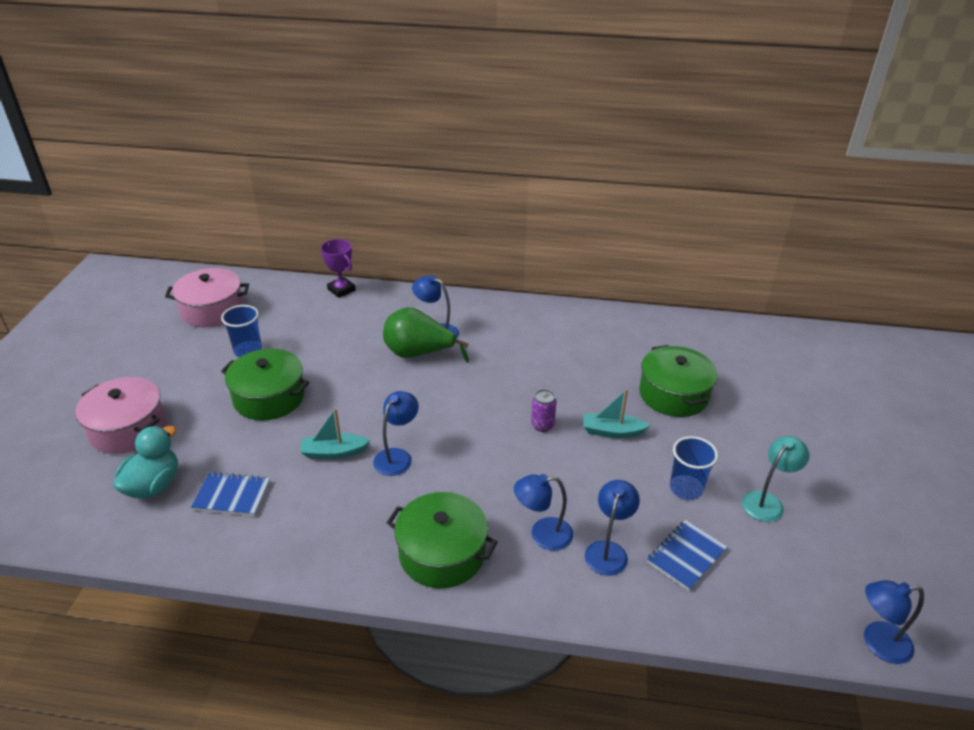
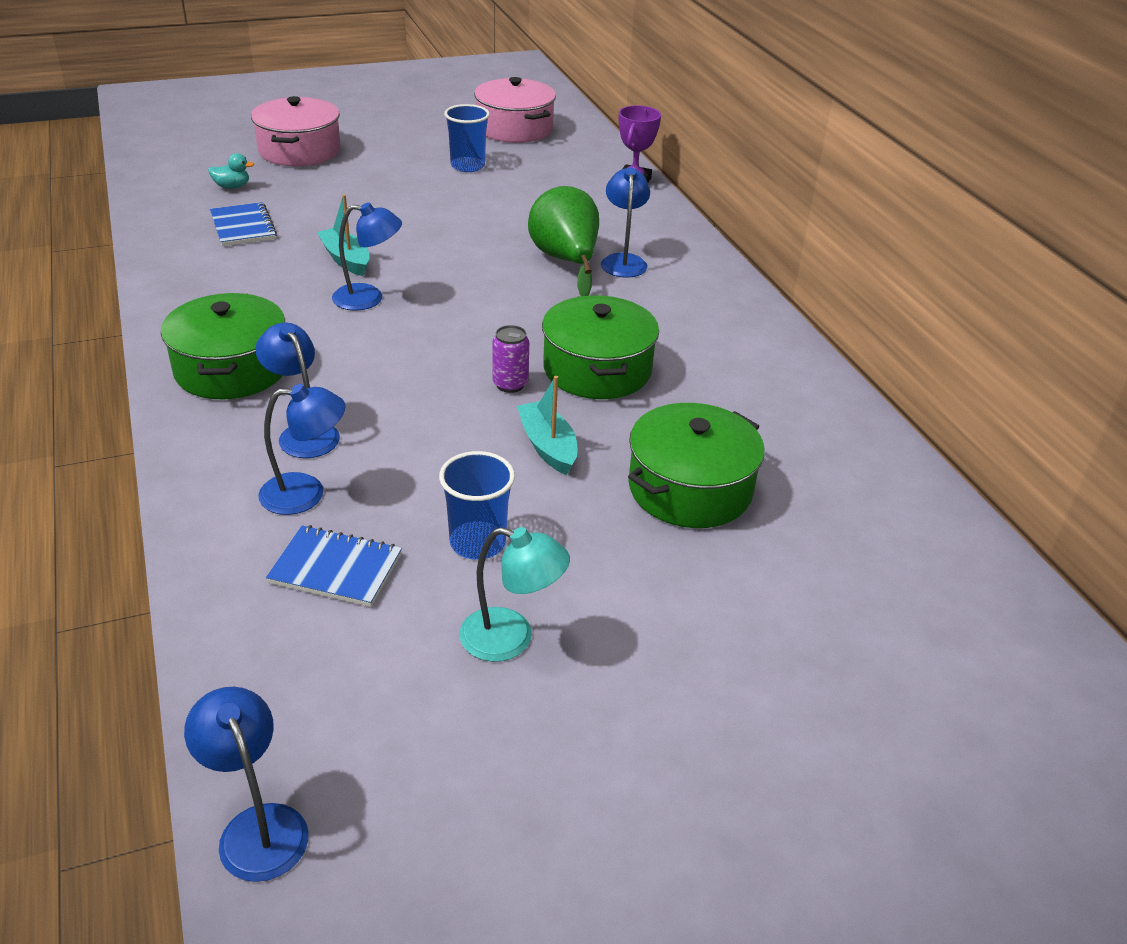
camera: 60 degrees right, 0 degrees up
(153, 485) = (232, 187): turquoise duck -> turquoise duck, size x0.52
(269, 397) = (403, 199): green pot -> green pot (597, 369)

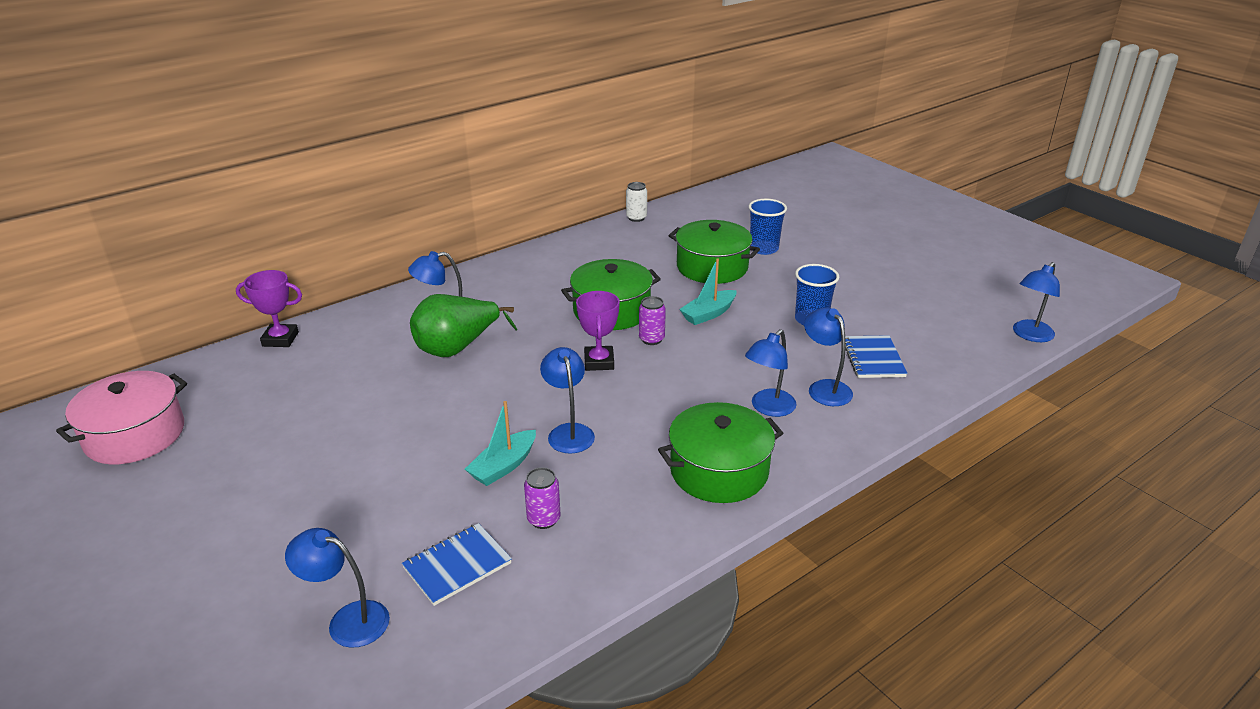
camera: 105 degrees left, 5 degrees down
(232, 187) = (347, 620): turquoise duck -> blue lamp
(258, 267) = (543, 519): none -> purple can
(299, 151) = (215, 598): pink pot -> none
(467, 166) = (254, 444): blue cup -> blue cup (764, 249)
(483, 338) = (599, 362): none -> purple trophy
(511, 639) = (867, 298): turquoise lamp -> none
(894, 453) = (636, 218): none -> white can

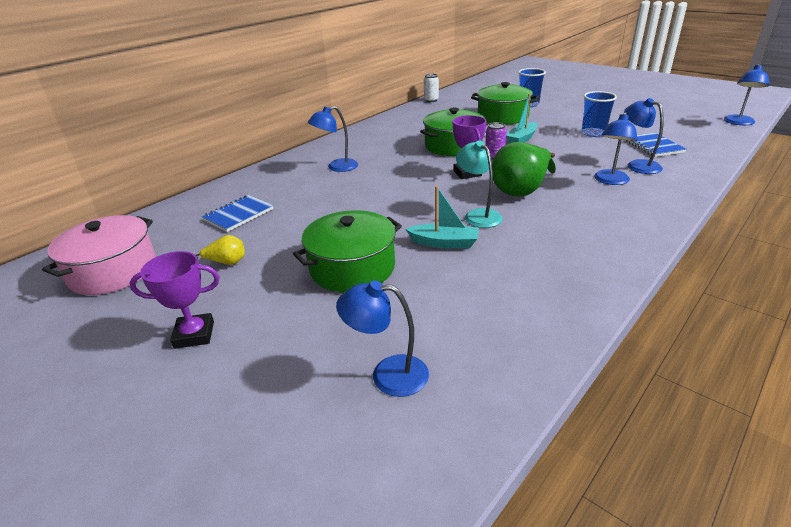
camera: 10 degrees left, 0 degrees up
(255, 447) = (227, 262): none -> yellow pear
(280, 339) = (210, 193): purple trophy -> purple trophy (194, 334)
(457, 348) = (355, 180): green pear -> green pear (521, 190)
(457, 566) = (457, 315): blue notebook -> blue notebook (239, 215)
(503, 466) = (444, 243): turquoise boat -> turquoise boat turned 105 degrees counterclockwise
(543, 519) = (503, 271): purple can -> none
(568, 432) = (478, 215): blue lamp -> turquoise lamp
(719, 470) = (610, 220): green pot -> green pot (352, 267)

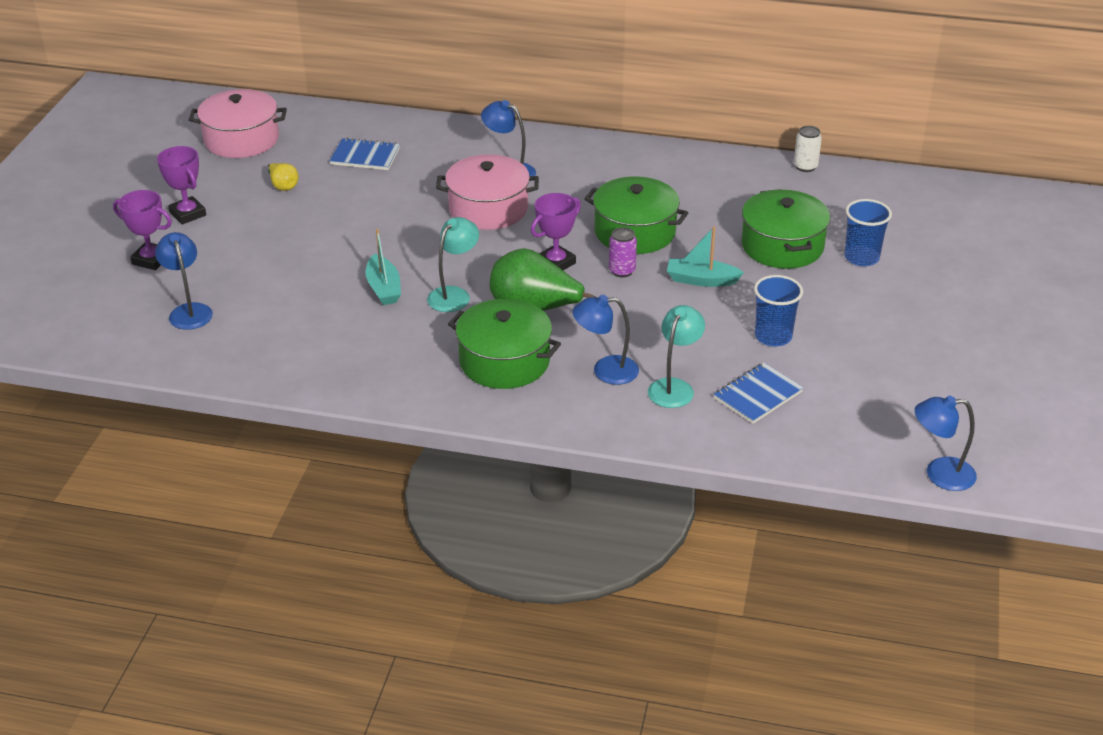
camera: 60 degrees right, 5 degrees up
(252, 385) = (151, 260): none -> purple trophy
(352, 267) = (312, 251): green pot -> green pot (504, 361)
(375, 182) = (488, 208): none -> pink pot
(637, 165) = (674, 387): blue lamp -> turquoise lamp

